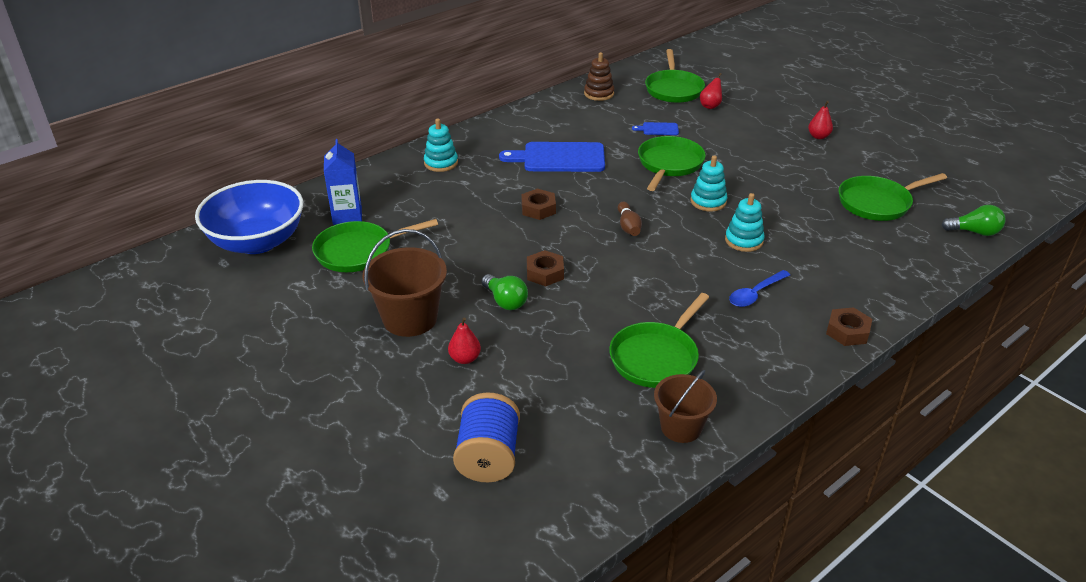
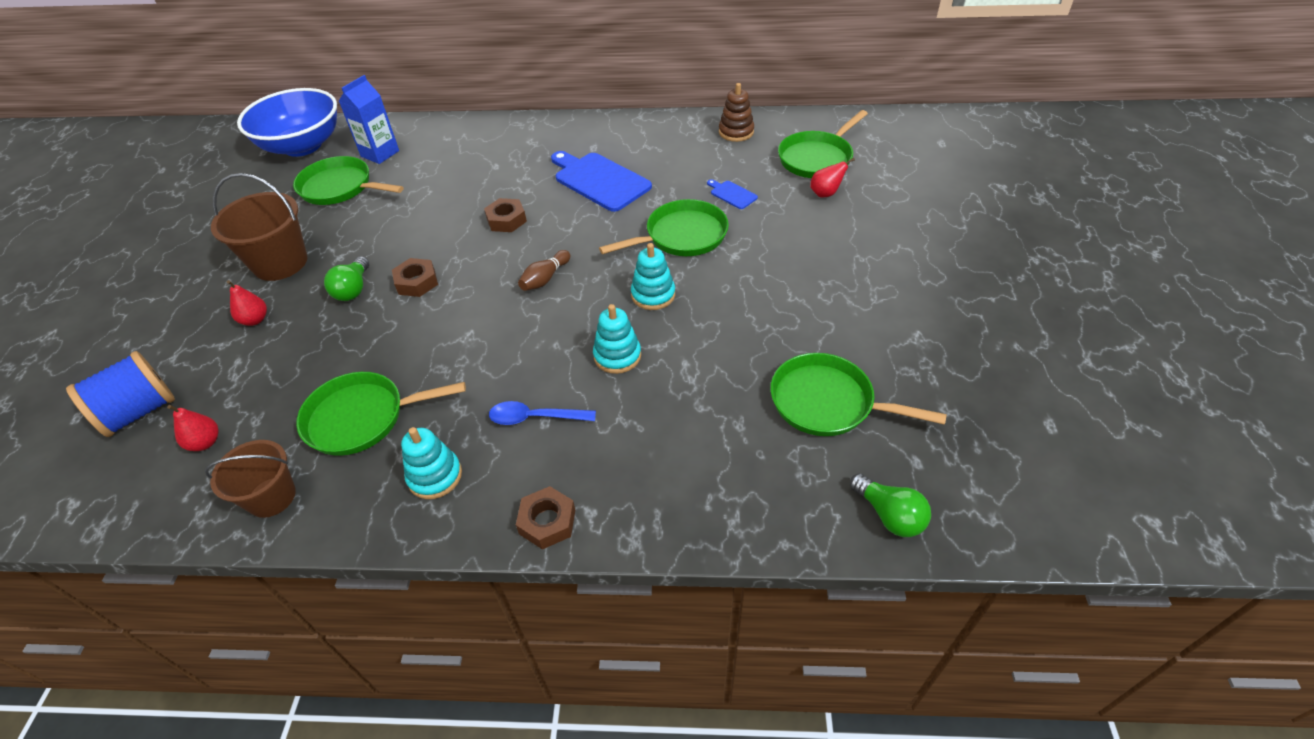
camera: 45 degrees right, 10 degrees up
(441, 163) = (506, 140): turquoise stacking toy -> turquoise stacking toy (435, 476)
(818, 136) = (891, 286): red pear -> red pear (205, 442)

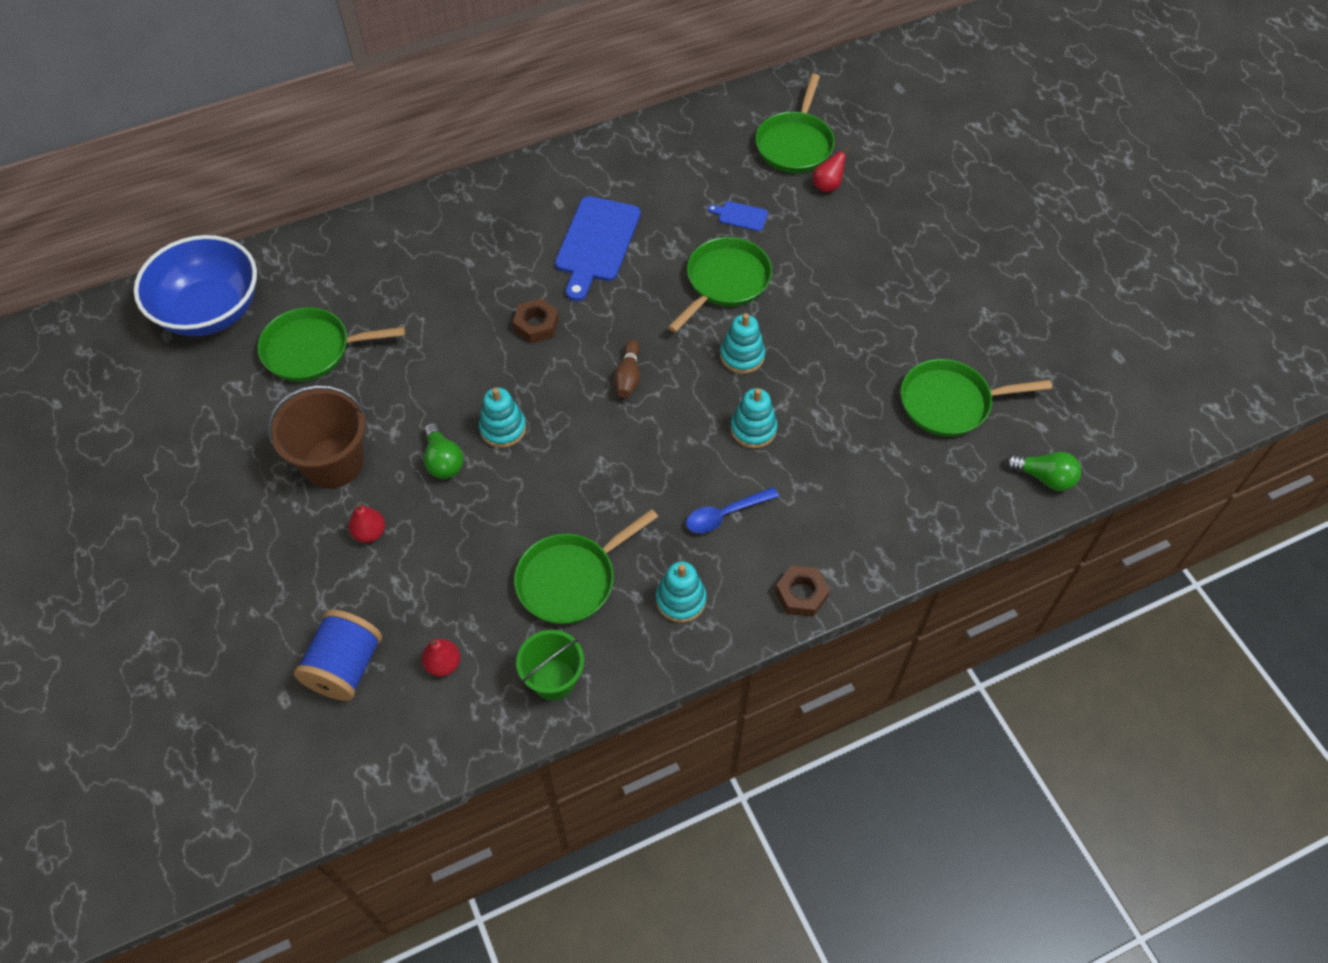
camera: 30 degrees left, 10 degrees up
(271, 497) = (554, 679): brown bucket -> green bucket
(380, 153) = (318, 290): blue carton -> none
(417, 282) = (503, 428): brown nut -> turquoise stacking toy
(599, 180) = (596, 243): blue cutting board -> blue cutting board turned 90 degrees counterclockwise
(736, 132) = (695, 135): brown stacking toy -> none

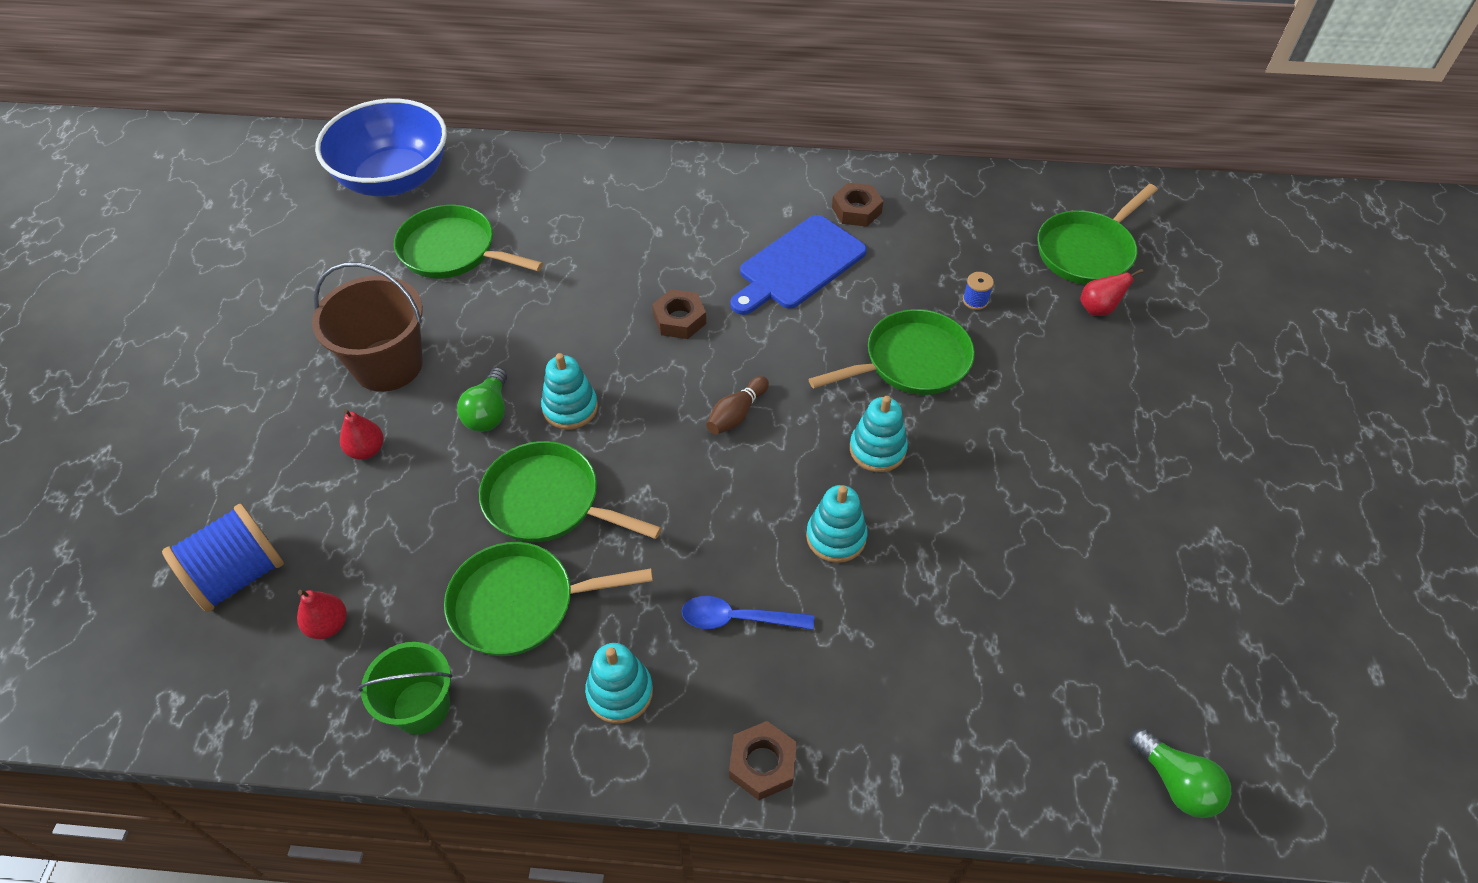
camera: 30 degrees right, 5 degrees down
(610, 180) = (856, 210): none -> brown nut
(740, 216) = (975, 300): blue cutting board -> blue spool
(950, 403) = (1102, 623): green pan -> green pan (548, 501)

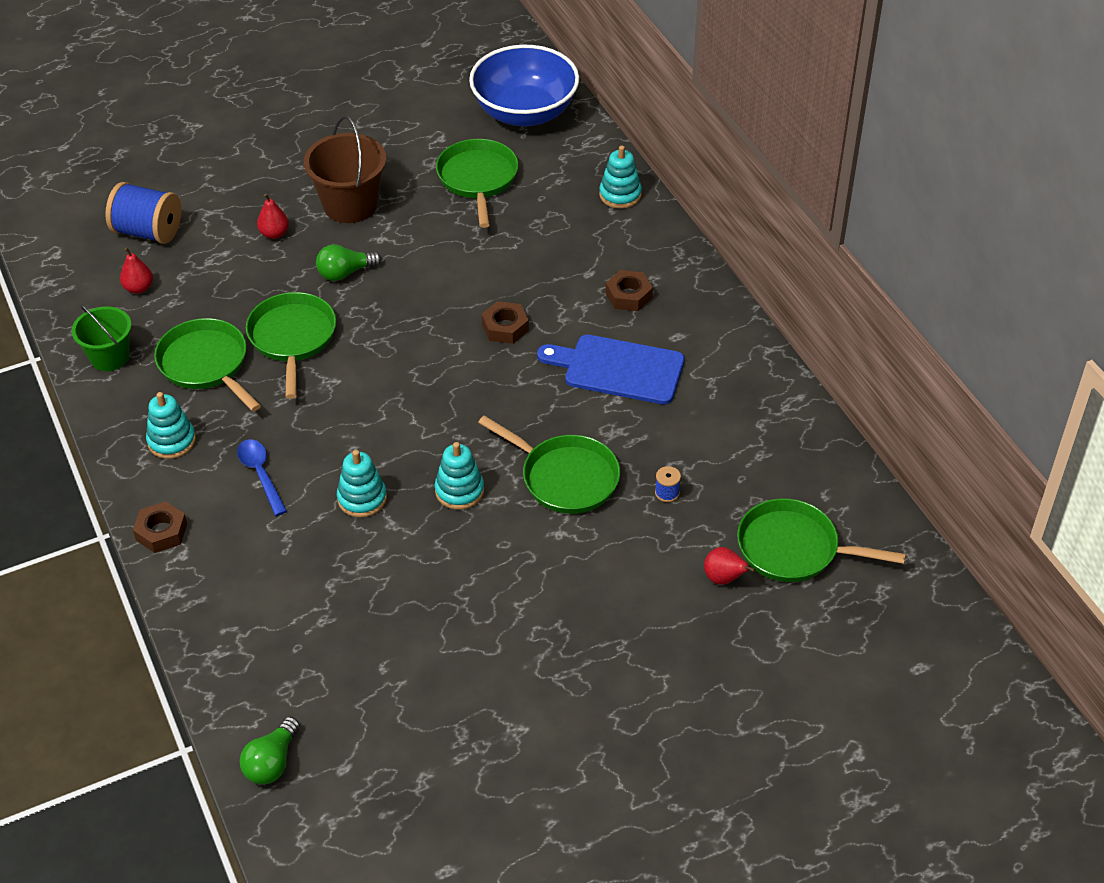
camera: 60 degrees right, 5 degrees down
(570, 408) = (378, 310): turquoise stacking toy -> turquoise stacking toy (620, 195)
(736, 414) = (436, 399): brown bowling pin -> none
(856, 210) = (714, 378): brown nut -> brown nut (628, 295)

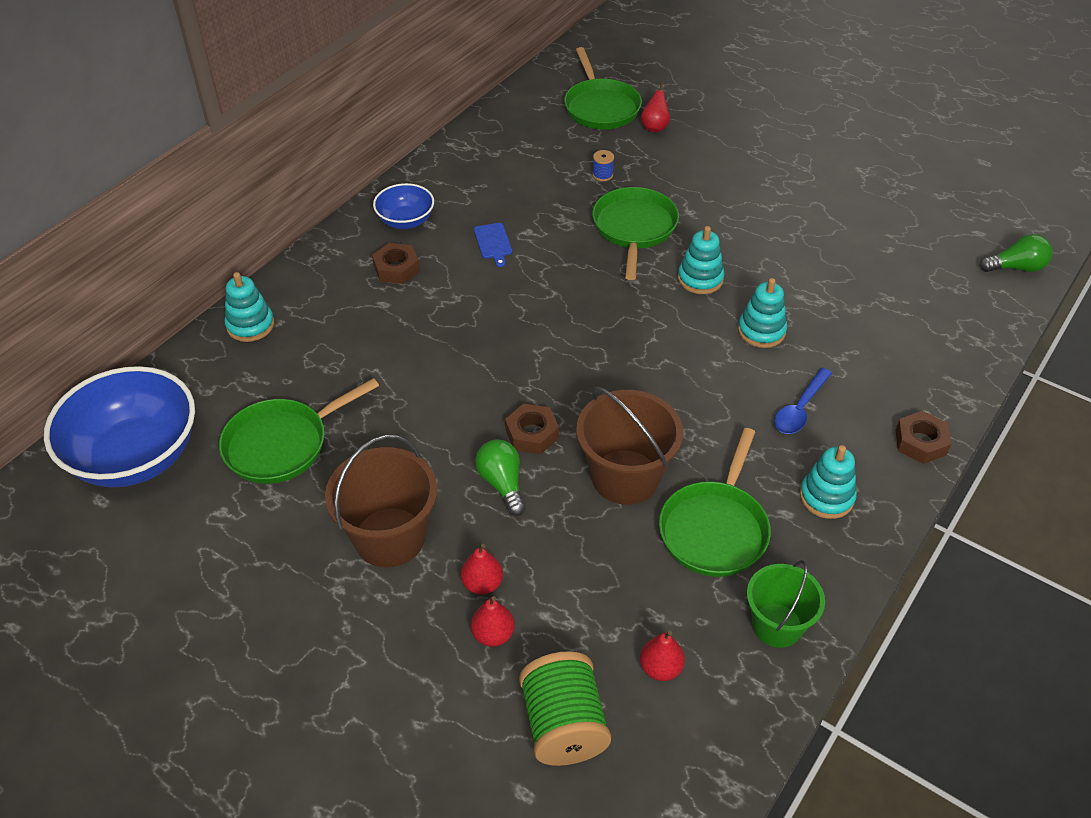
camera: 120 degrees left, 0 degrees up
(148, 232) = (563, 725): blue spool -> green spool
(234, 225) = (493, 634): none -> red pear
(292, 338) = (625, 477): green pan -> brown bucket
(345, 273) = (502, 484): green light bulb -> green light bulb turned 150 degrees counterclockwise
(505, 327) = (494, 329): brown nut -> brown nut (532, 434)
(618, 369) = (493, 243): blue cutting board -> blue cutting board, size x0.46
(692, 323) = (406, 221): none -> blue bowl

